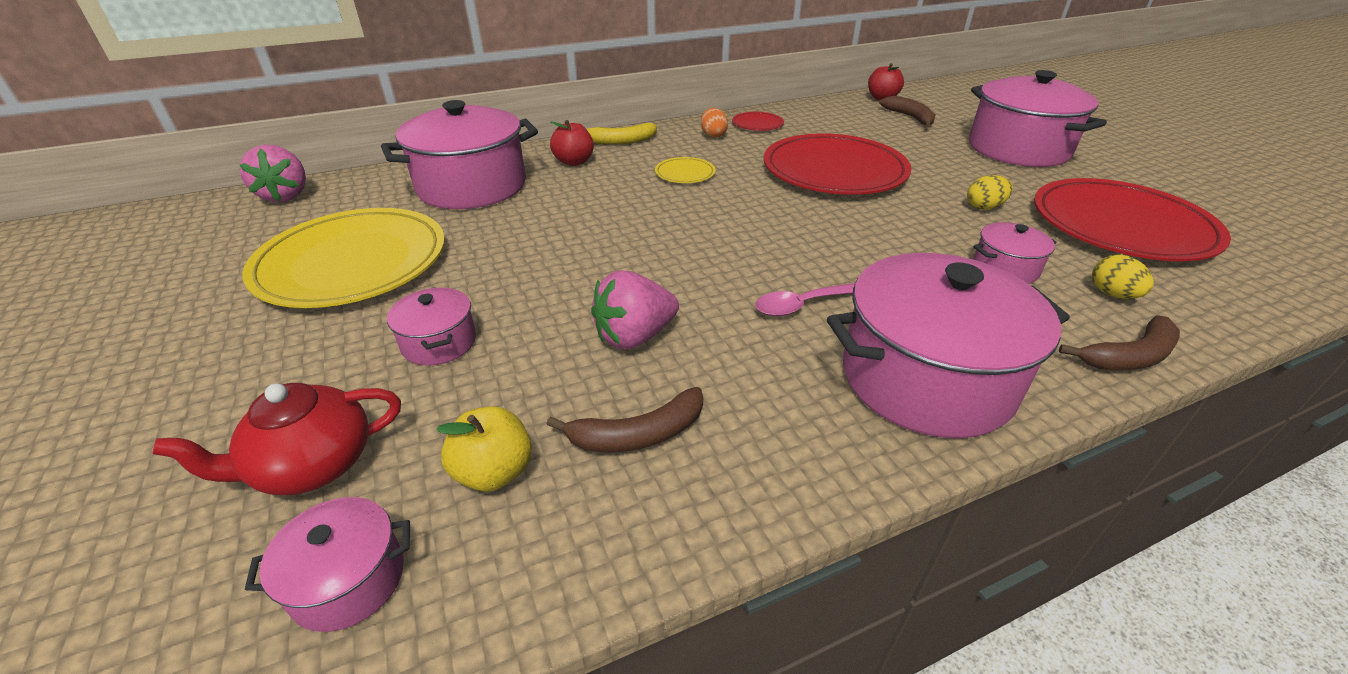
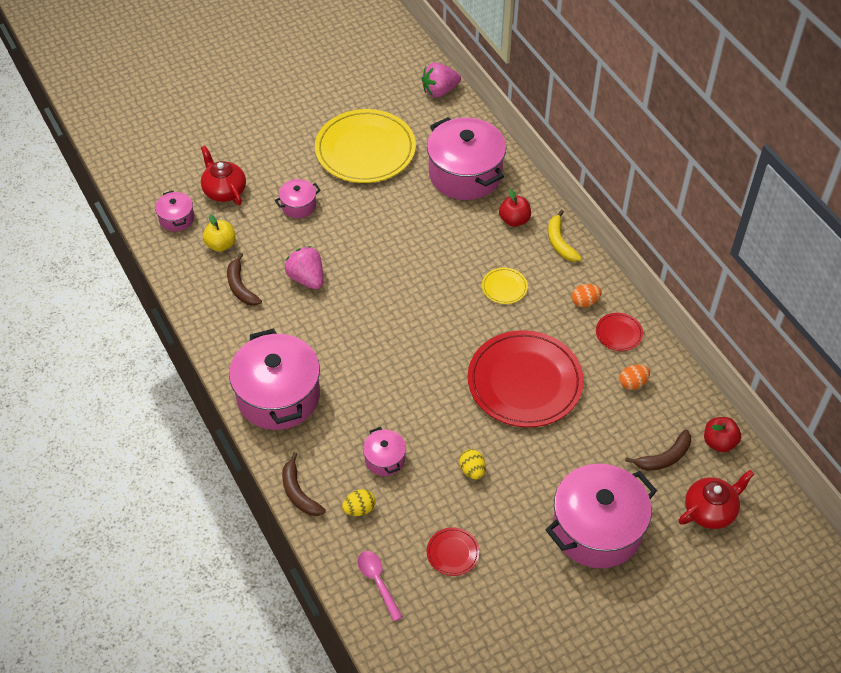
camera: 85 degrees right, 15 degrees up
(803, 305) = (338, 350): pink spoon -> pink spoon (377, 582)
(822, 123) = (633, 383): none -> orange egg
(960, 106) = (710, 510): none -> red teapot
(1121, 226) = (453, 553): red plate -> red plate, size x0.42

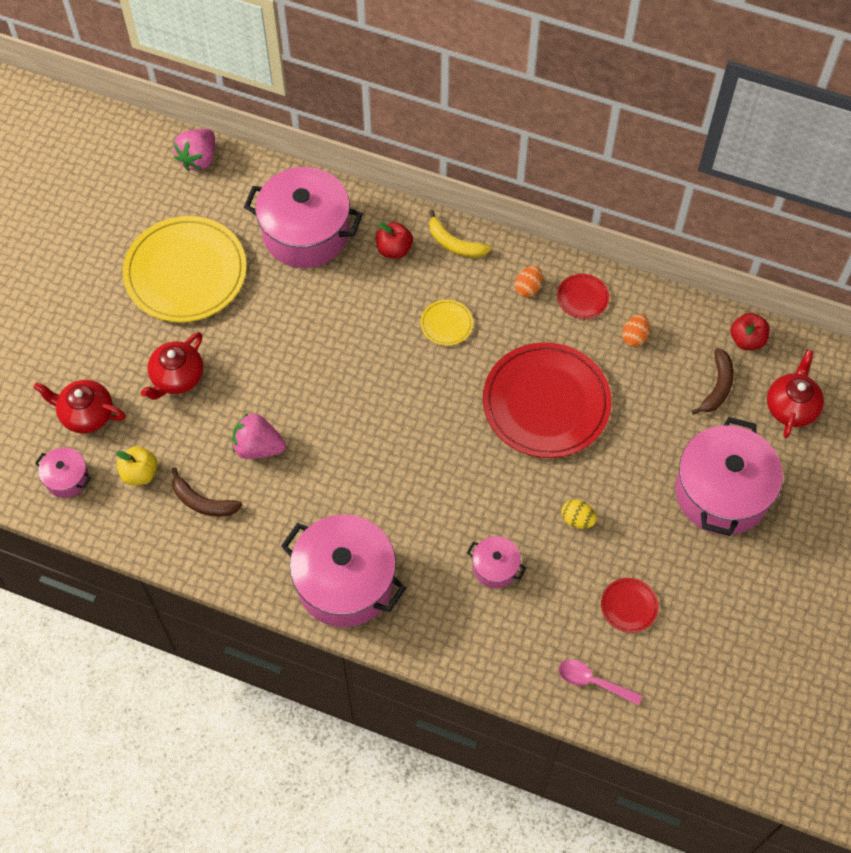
camera: 40 degrees left, 10 degrees up
(298, 205) = (177, 377): pink pot -> red teapot
(298, 492) = (451, 657): brown banana -> none
(359, 509) = (517, 630): yellow egg -> none

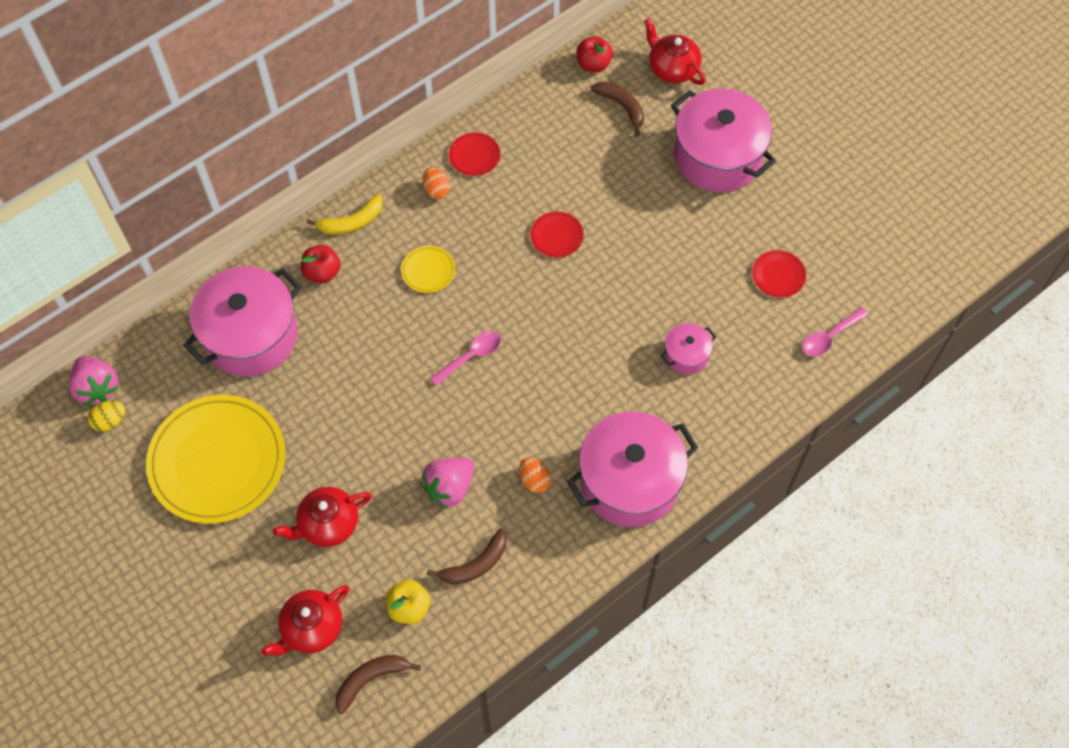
camera: 60 degrees left, 0 degrees up
(67, 478) = (371, 679): pink pot -> brown banana
(177, 377) = (328, 524): red teapot -> red teapot turned 90 degrees clockwise
(386, 399) = (471, 356): none -> pink spoon
(546, 403) = (556, 236): red plate -> red plate, size x0.42
(577, 519) = (679, 271): yellow egg -> yellow egg (110, 421)
(634, 337) = (537, 139): orange egg -> orange egg (534, 480)

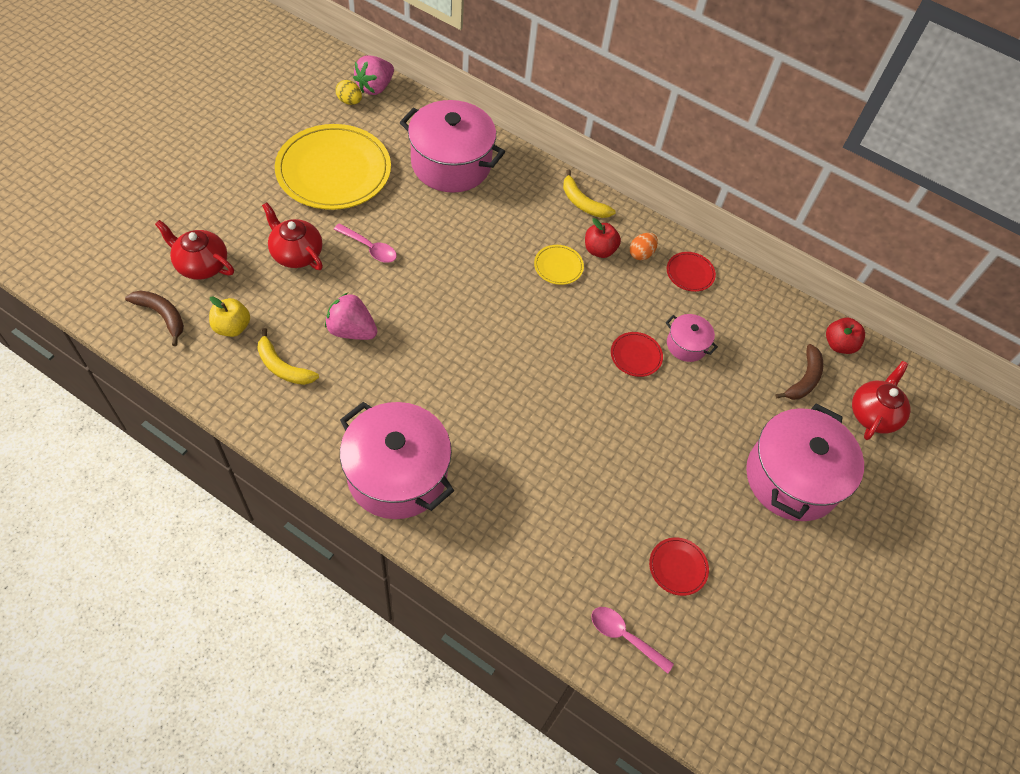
camera: 65 degrees right, 5 degrees down
(322, 272) = (526, 195): red apple -> red apple (599, 250)
(471, 356) = (485, 317): pink spoon -> pink spoon (369, 248)
(475, 564) = (282, 367): brown banana -> yellow banana
(534, 480) = (376, 394): orange egg -> none
(686, 355) = (550, 496): pink pot -> pink pot (686, 345)

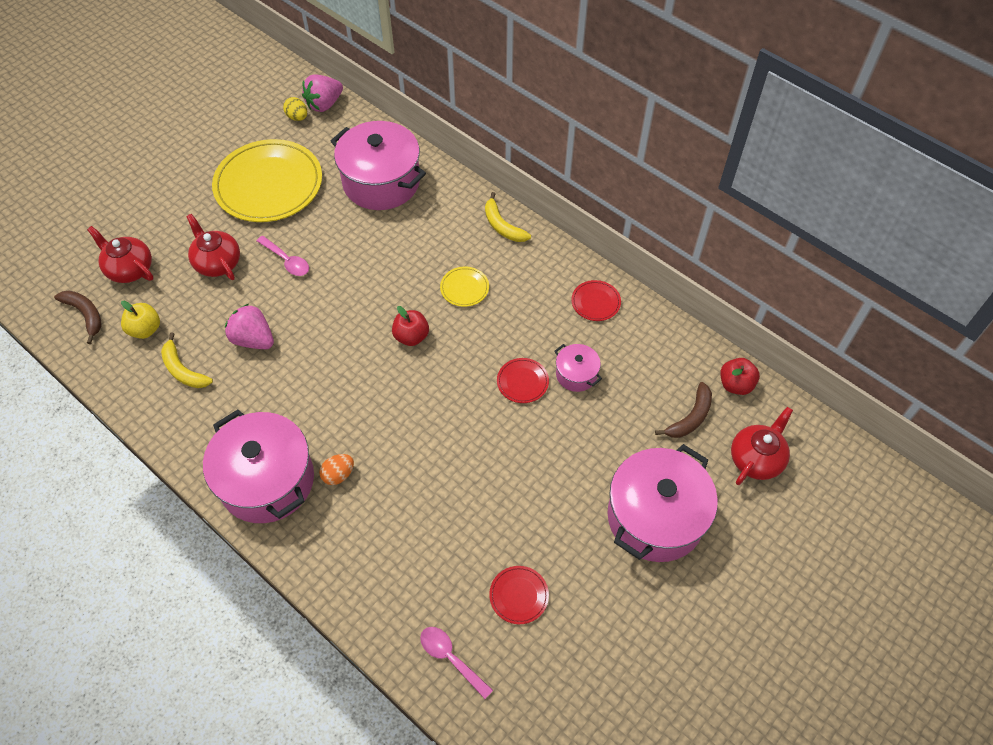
camera: 15 degrees right, 0 degrees up
(599, 250) = (509, 274): red apple -> red apple (411, 336)
(641, 254) = (550, 280): orange egg -> orange egg (338, 475)

